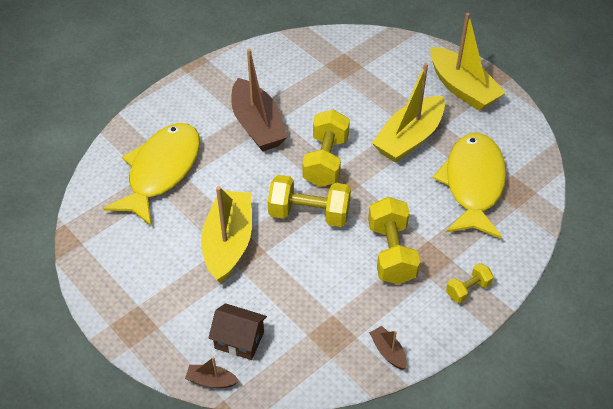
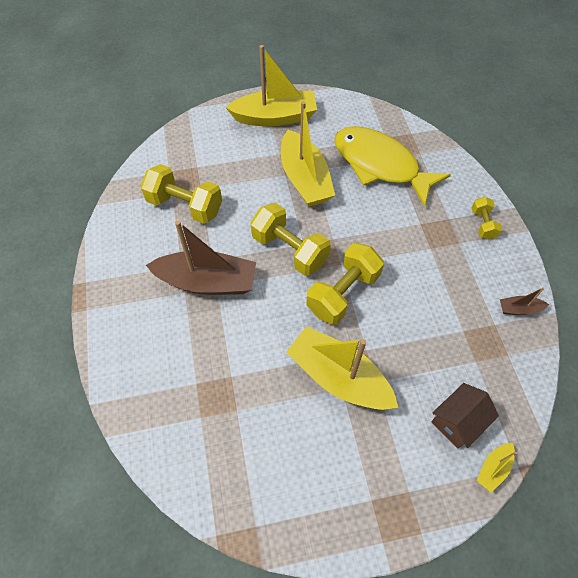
camera: 60 degrees left, 10 degrees up
(161, 171) = (207, 397): yellow fish -> none
(211, 381) = (493, 468): brown boat -> yellow boat
(391, 253) = (420, 255): yellow dumbbell -> yellow dumbbell (185, 206)

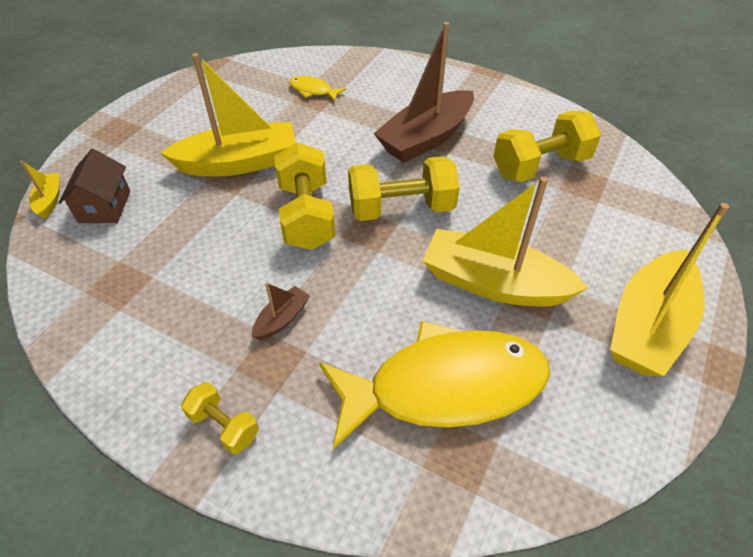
camera: 130 degrees right, 10 degrees down
(209, 406) = (313, 91): none -> yellow fish
(519, 309) = (97, 349): brown boat -> brown boat (282, 319)

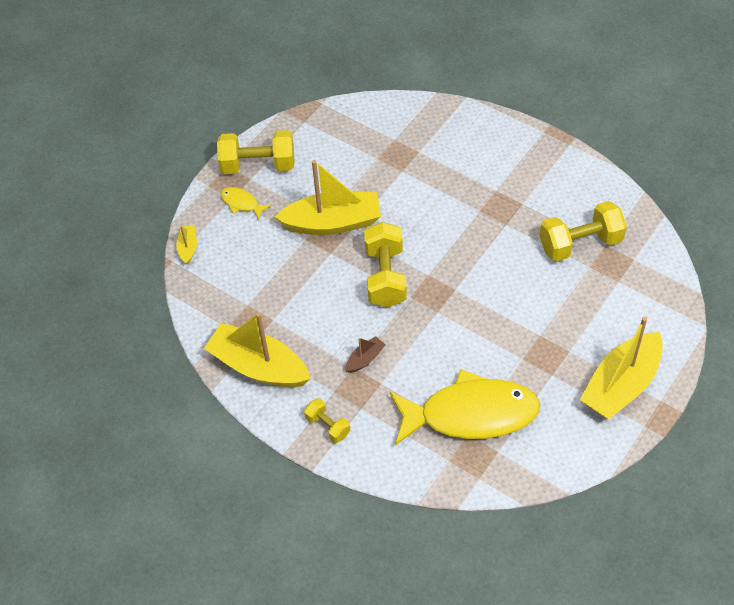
camera: 10 degrees right, 5 degrees up
(104, 206) = (230, 257): brown house -> none
(313, 91) = (396, 147): yellow fish -> yellow fish (241, 203)
(401, 209) = (459, 276): yellow dumbbell -> yellow dumbbell (258, 165)
(426, 138) = (489, 208): brown boat -> none
(493, 283) = (519, 344): yellow boat -> yellow boat (258, 366)

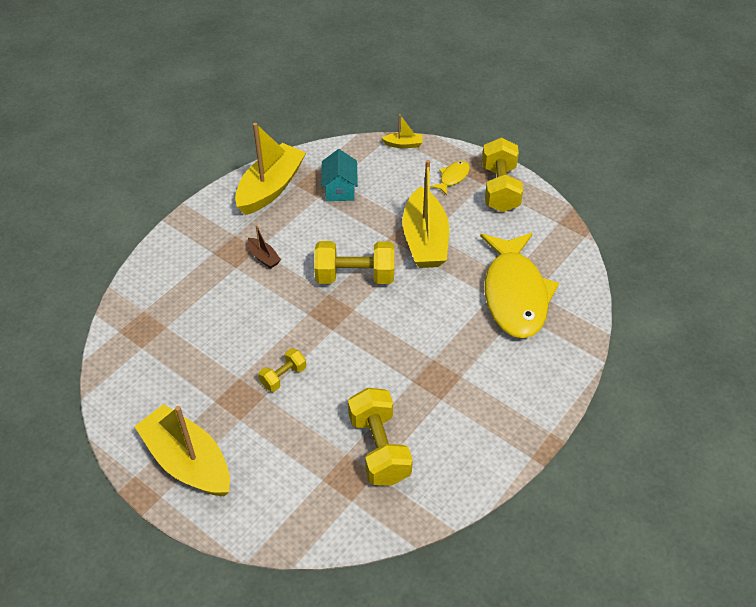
camera: 90 degrees right, 5 degrees down
(260, 300) = (340, 189): none -> turquoise house
(327, 426) = (200, 230): yellow dumbbell -> yellow dumbbell (283, 376)
(471, 414) = (186, 330): yellow fish -> yellow fish (515, 294)

